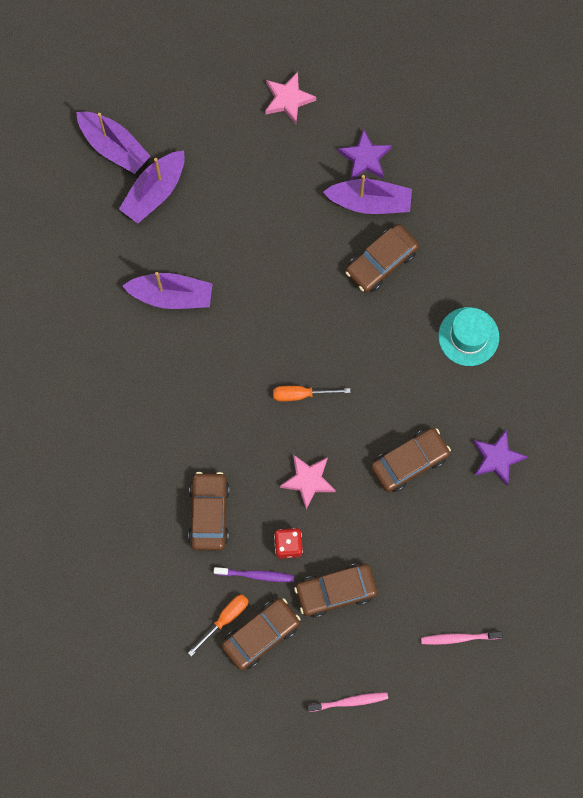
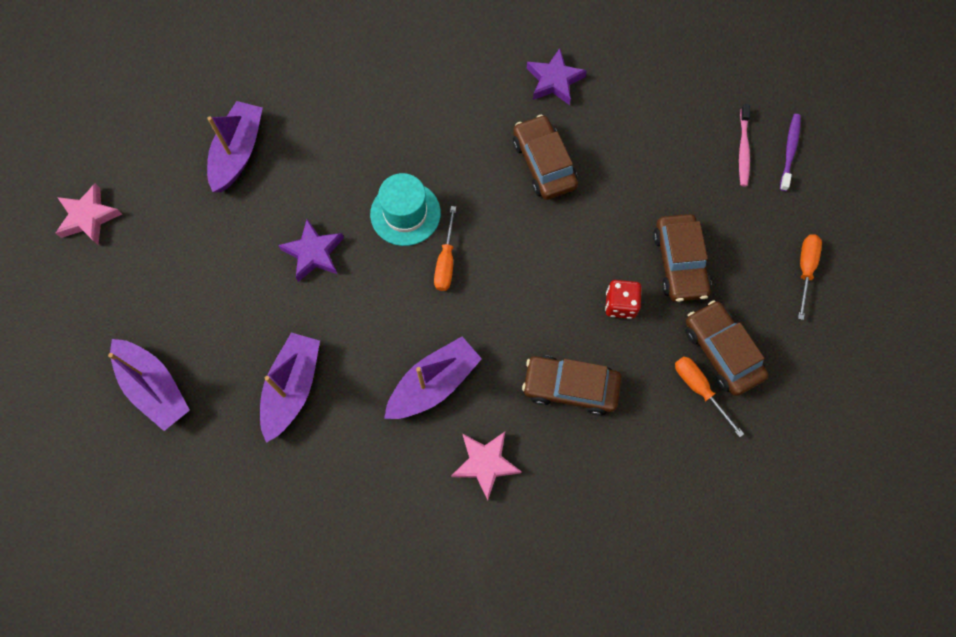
camera: 80 degrees left, 5 degrees down
(114, 146) = (80, 429): purple boat -> purple boat (433, 384)
(256, 575) = (651, 346): purple toothbrush -> purple toothbrush (789, 151)
(308, 480) = (548, 270): pink star -> pink star (485, 463)
(349, 702) = (805, 269): pink toothbrush -> orange screwdriver
(365, 158) = (185, 149): purple star -> purple star (314, 253)
(381, 262) = (311, 153): brown car -> none
(468, 336) = (416, 84): turquoise hat -> turquoise hat (405, 213)

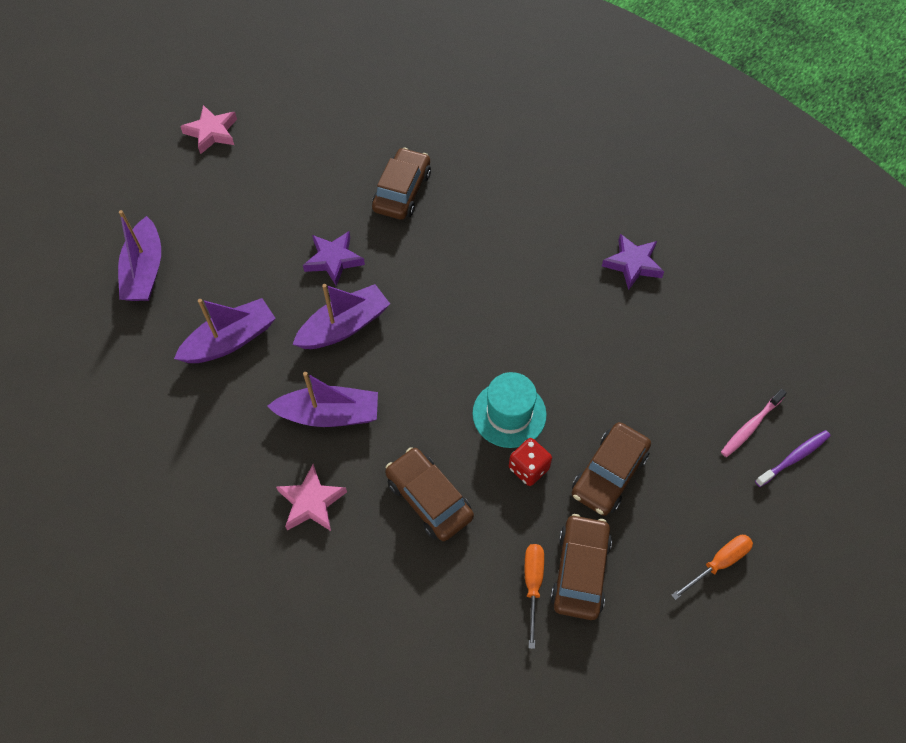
camera: 40 degrees right, 10 degrees down
(238, 153) = (347, 157): purple boat -> purple boat (344, 326)
(405, 213) = (425, 279): turquoise hat -> turquoise hat (509, 414)
(446, 261) = (422, 335): orange screwdriver -> none
(544, 164) = (566, 319): brown car -> brown car (402, 191)

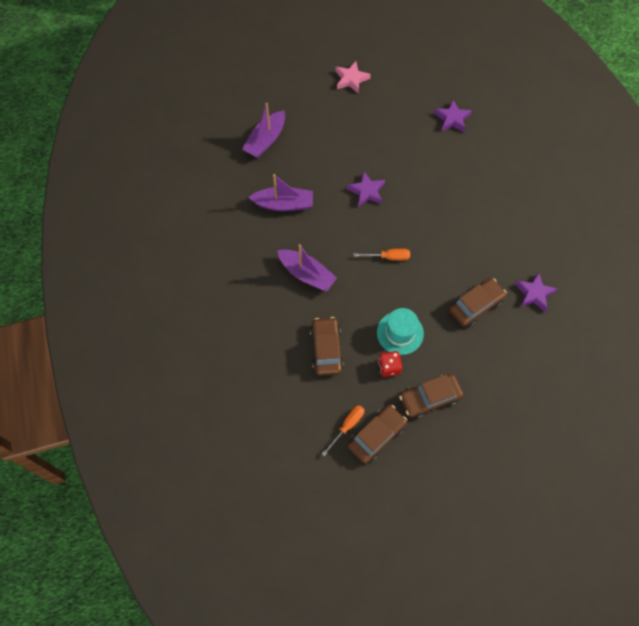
camera: 35 degrees right, 5 degrees up
(311, 502) = (267, 313): pink star -> none
(344, 326) = (347, 232): purple boat -> none
(379, 113) = (452, 119): none -> purple star
(402, 191) = (432, 173): brown car -> brown car (475, 305)
(718, 563) = (453, 481): orange screwdriver -> orange screwdriver (388, 257)
(750, 426) = (529, 425): pink toothbrush -> none
(794, 458) = (541, 457): purple toothbrush -> none

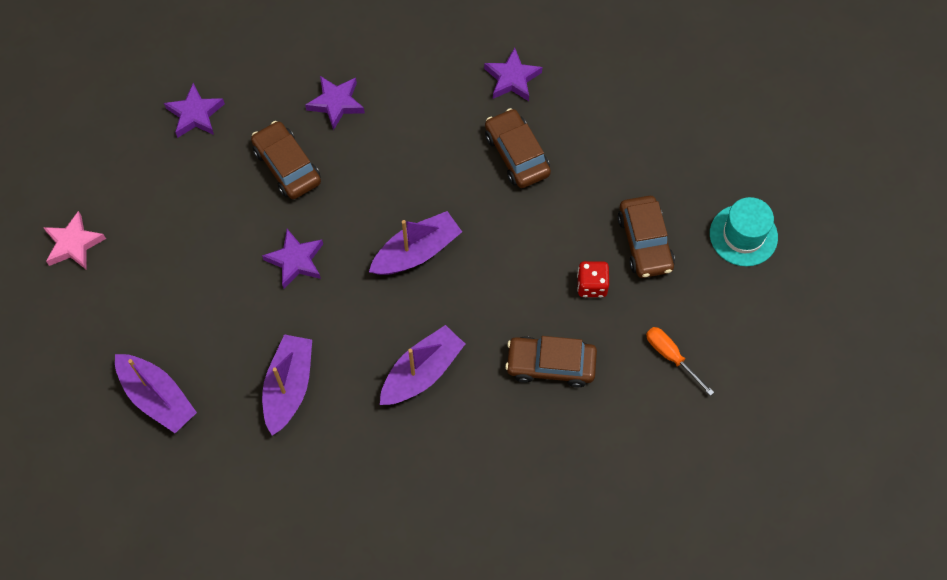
camera: 80 degrees left, 0 degrees up
(376, 436) = (689, 321): brown car -> brown car (287, 166)
(388, 257) = (416, 252): orange screwdriver -> purple boat
(400, 333) = (541, 260): turquoise hat -> turquoise hat (743, 235)
(482, 192) = (336, 103): none -> purple star

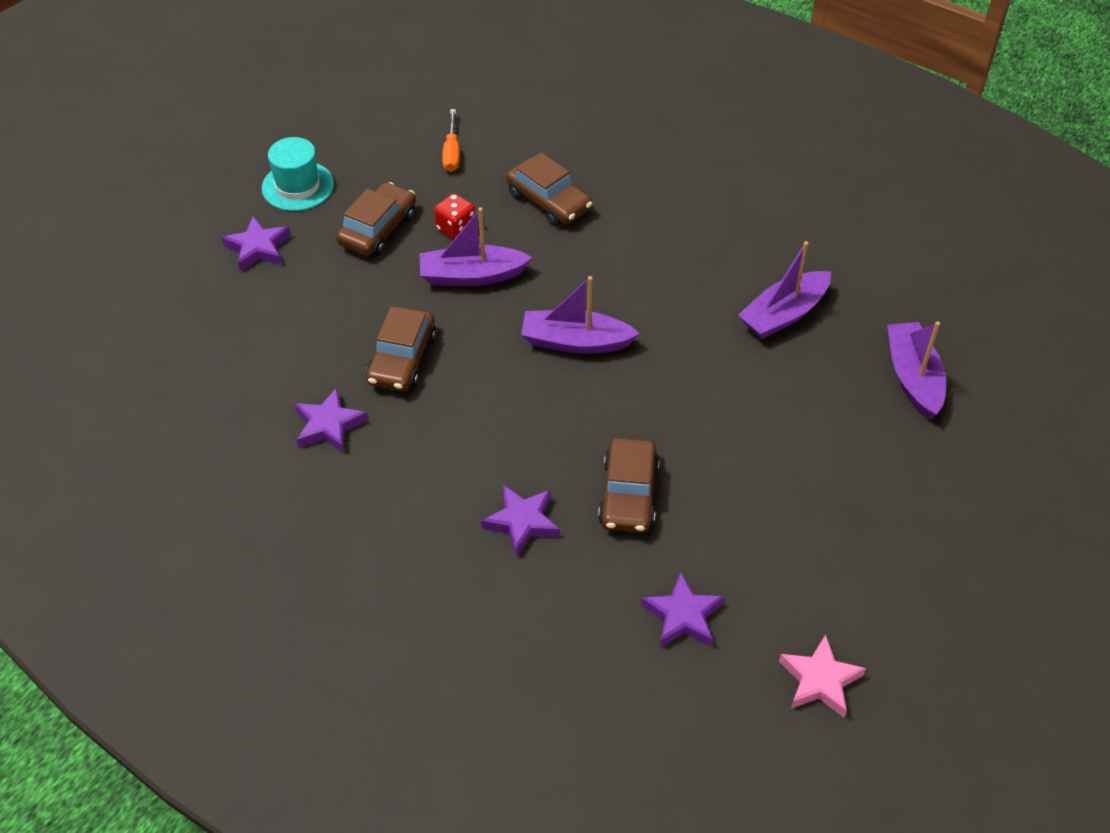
camera: 140 degrees left, 15 degrees down
(73, 244) = (915, 566): pink star -> pink star (820, 680)
(295, 260) = (694, 405): purple star -> purple star (258, 248)
(422, 372) = (658, 257): purple boat -> purple boat (472, 276)

